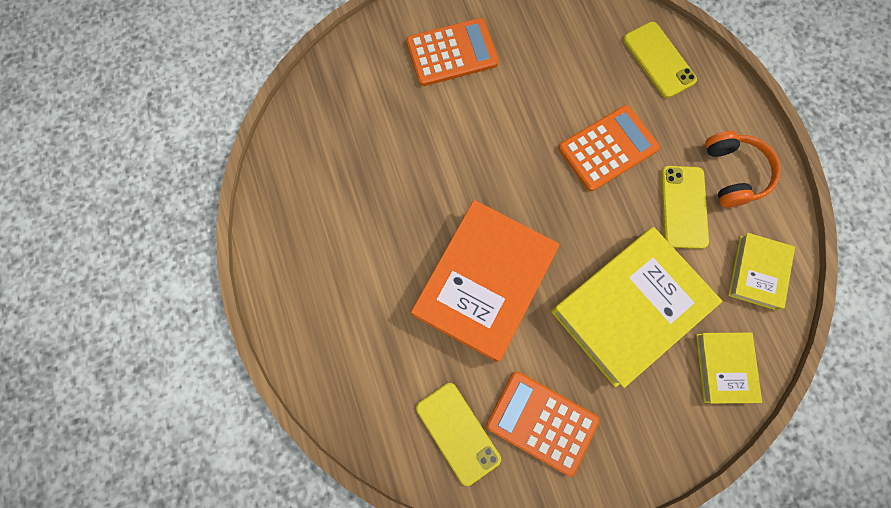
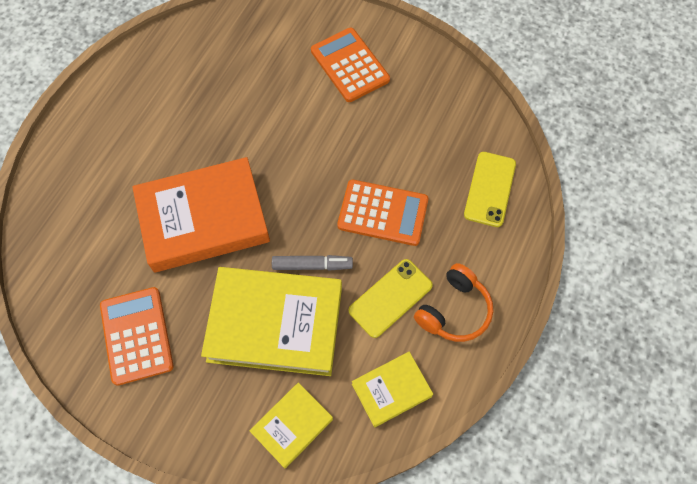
camera: 45 degrees right, 10 degrees down
(452, 53) = (350, 65): orange calculator -> orange calculator turned 150 degrees counterclockwise
(458, 433) = (82, 290): yellow phone -> none
(604, 237) = (312, 265): none -> grey marker

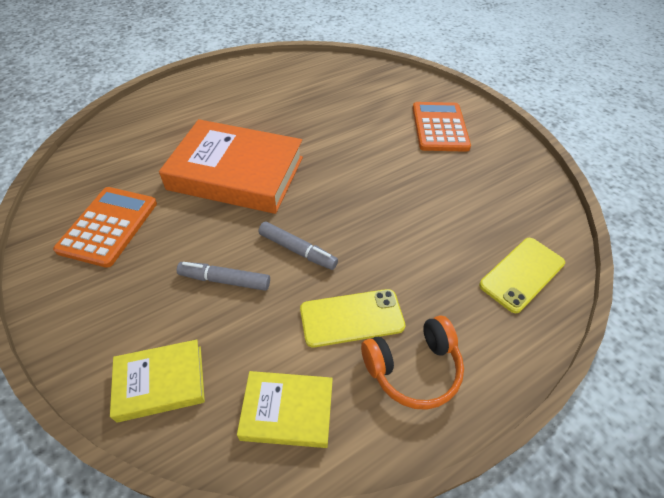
camera: 30 degrees right, 15 degrees down
(275, 324) = (225, 280): yellow book -> grey marker
(383, 213) = (395, 242): orange calculator -> none

